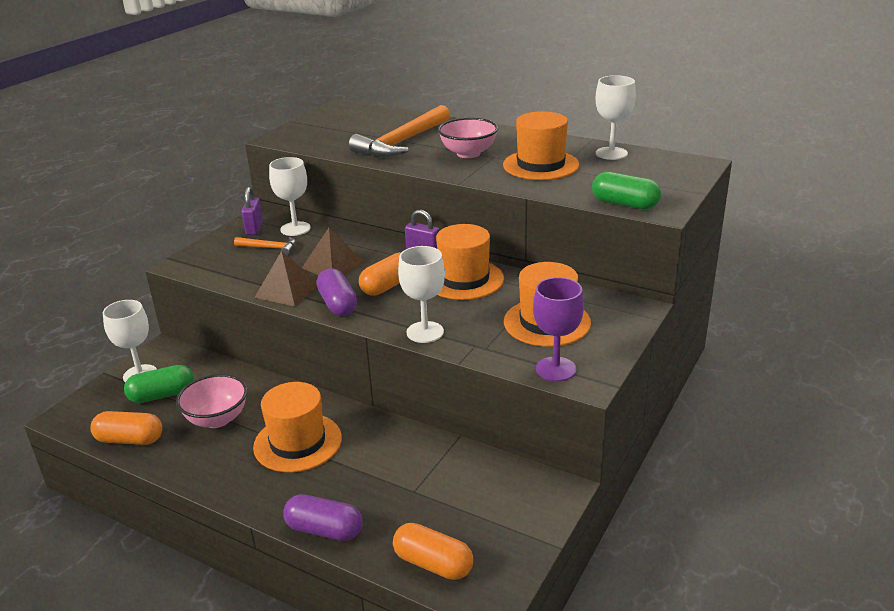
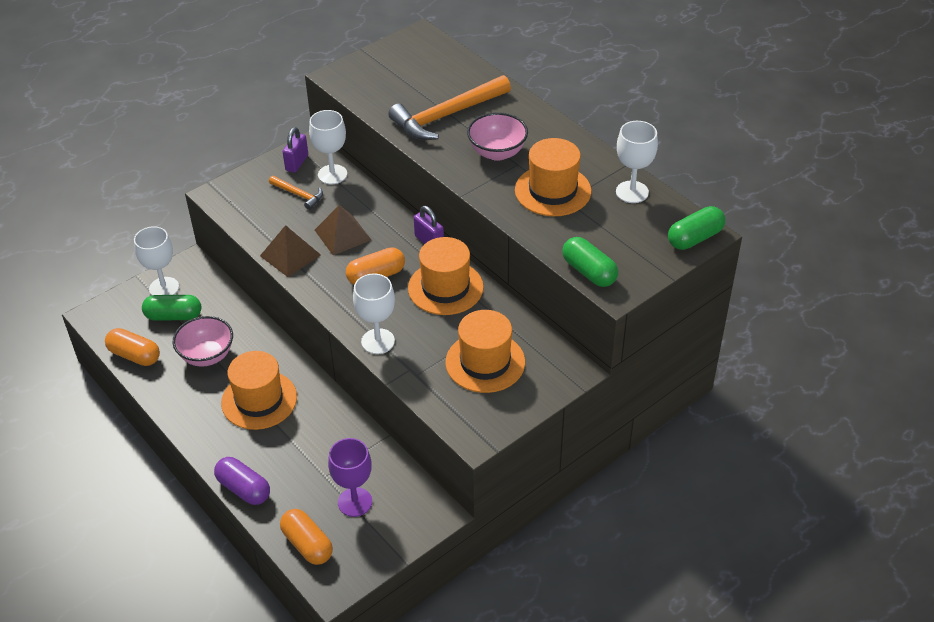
camera: 20 degrees right, 15 degrees up
(337, 304) = (323, 285): purple capsule -> none
(556, 369) = (459, 416): purple goblet -> purple goblet (355, 502)
(694, 168) = (695, 238): none -> green capsule

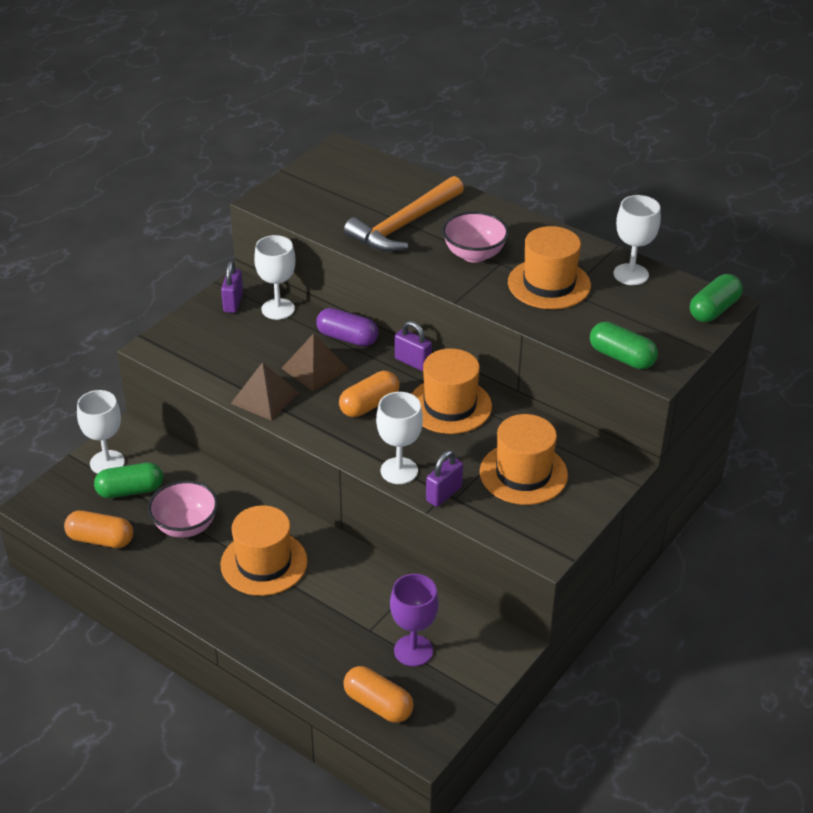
camera: 15 degrees left, 5 degrees down
(244, 489) = (283, 659): purple capsule -> purple capsule (347, 338)
(298, 195) = (248, 335): orange hammer -> none
(408, 369) = (444, 494): none -> purple padlock

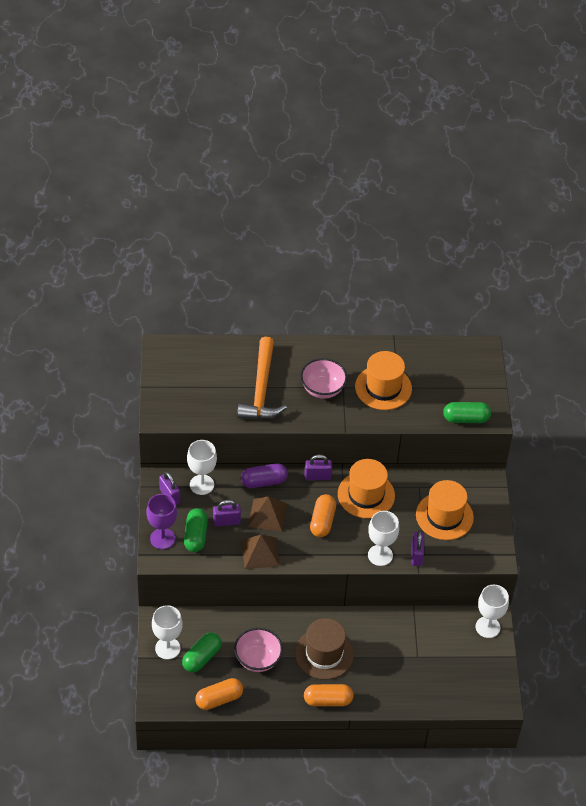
camera: 40 degrees left, 10 degrees up
(264, 352) = (226, 521): none -> purple padlock
(264, 563) = (324, 654): orange hat -> brown hat
(378, 704) = (461, 695): orange capsule -> orange capsule (328, 700)
(413, 650) = (450, 654): purple goblet -> purple goblet (162, 538)
(631, 274) = (420, 354): white goblet -> white goblet (487, 627)
(714, 310) = (483, 355): green capsule -> green capsule (196, 536)

